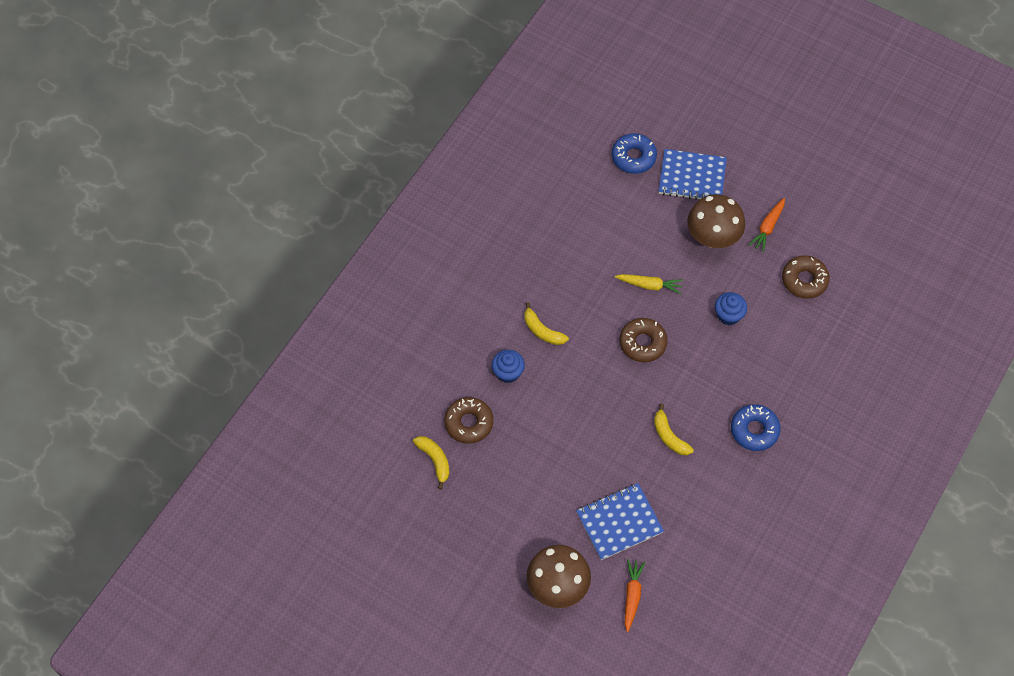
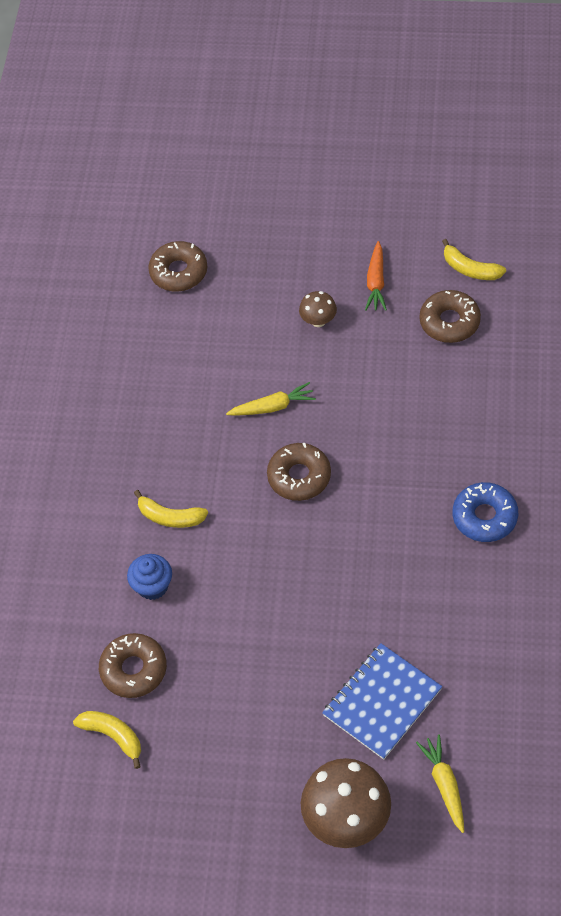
camera: 20 degrees left, 5 degrees down
(632, 595) = (444, 785): orange carrot -> yellow carrot
(633, 157) = (179, 272): blue donut -> brown donut
(669, 436) = (388, 570): yellow banana -> yellow banana (470, 269)
(692, 177) = (259, 265): blue notebook -> none
(712, 237) = (318, 321): brown mushroom -> brown mushroom, size x0.50
(728, 315) = (383, 399): blue cupcake -> none

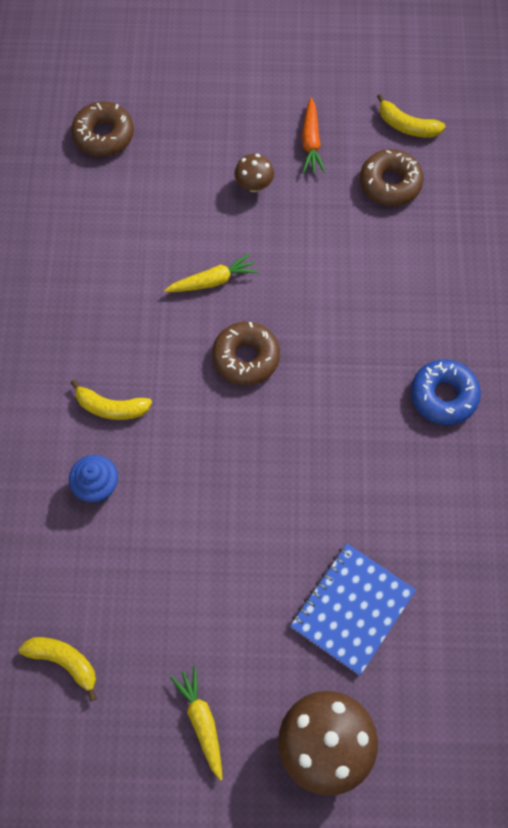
camera: 10 degrees left, 10 degrees up
(134, 669) = (82, 583): brown donut -> none
(444, 785) = (426, 700): yellow carrot -> yellow carrot (201, 722)

